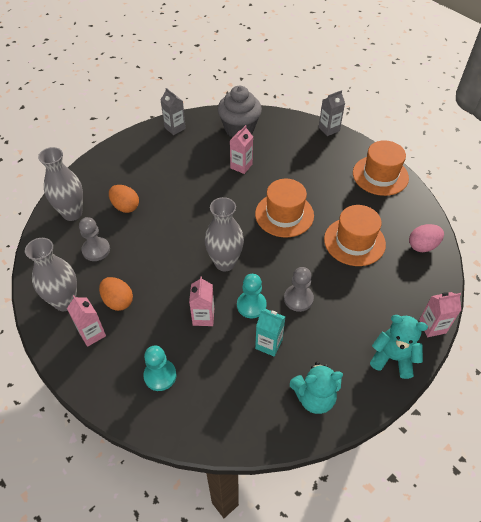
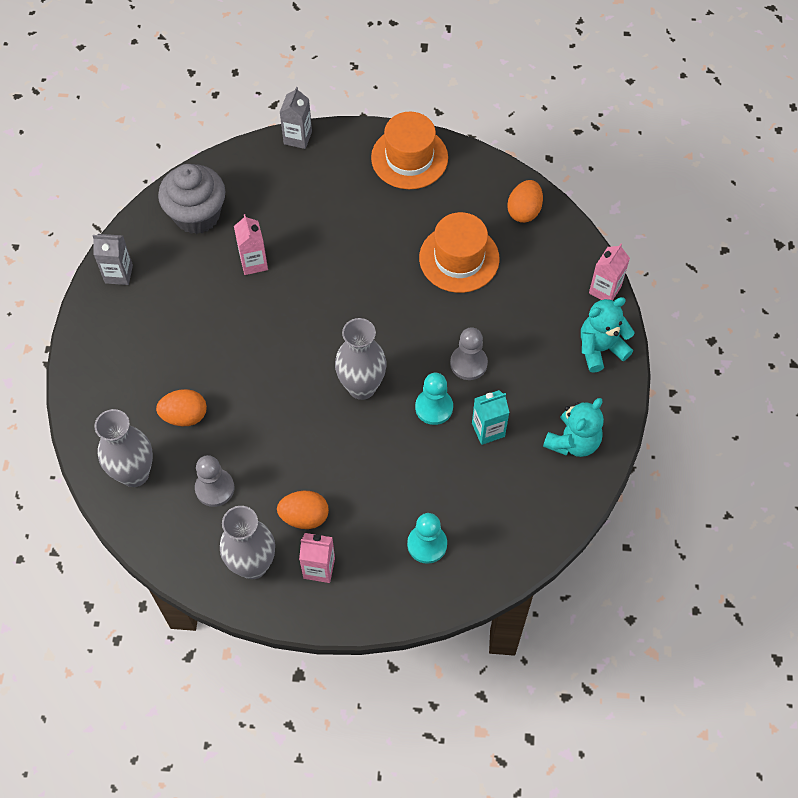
camera: 45 degrees left, 10 degrees up
(203, 317) = (403, 458): pink carton -> none
(284, 214) = (362, 284): orange hat -> none
(422, 246) = (524, 211): pink egg -> orange egg

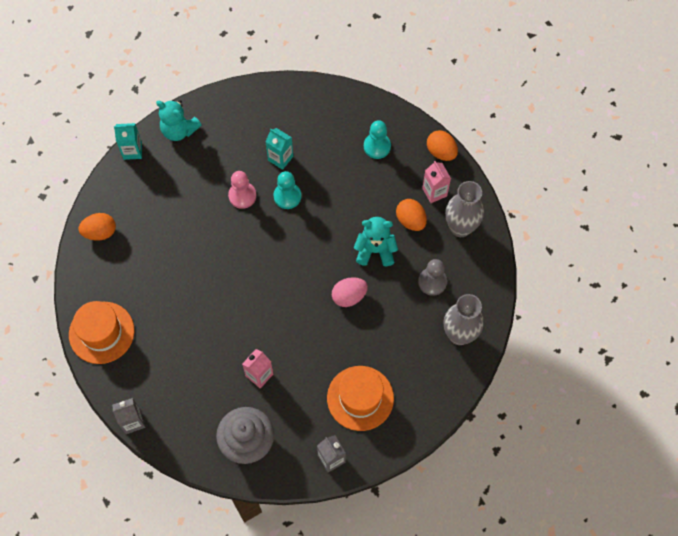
camera: 125 degrees left, 5 degrees up
(185, 416) = (400, 334): orange egg -> orange egg (441, 152)
(267, 394) = (349, 296): none -> pink egg
(362, 387) = (303, 245): grey vase -> none
(459, 258) = (166, 248): orange hat -> orange hat (360, 398)
(468, 363) = (242, 196): grey pawn -> pink pawn
(573, 441) = (255, 110): turquoise teddy bear -> turquoise teddy bear (375, 250)
(605, 290) = (132, 151): pink carton -> turquoise carton

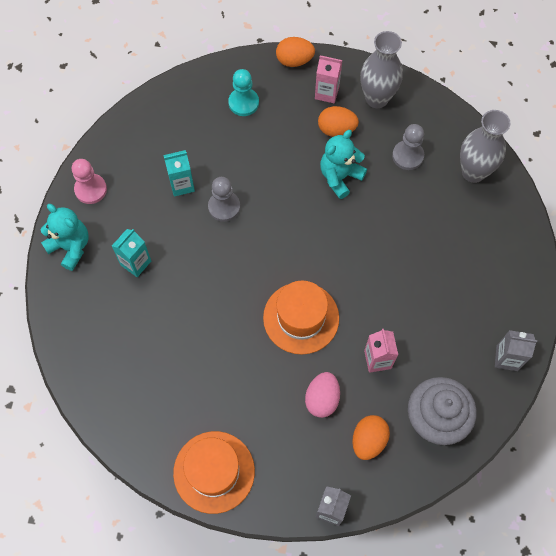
camera: 50 degrees left, 0 degrees up
(100, 232) = (108, 395): orange egg -> orange egg (368, 440)
(132, 151) = (51, 303): turquoise carton -> turquoise carton (136, 263)
(179, 130) = (70, 247): turquoise teddy bear -> turquoise teddy bear turned 120 degrees counterclockwise
(242, 196) = (188, 243): pink pawn -> pink pawn (91, 189)
(287, 196) = (224, 207): turquoise pawn -> grey pawn
(349, 296) = (365, 229): pink egg -> pink egg (322, 399)
(360, 398) = (468, 292): orange hat -> orange hat (301, 318)

